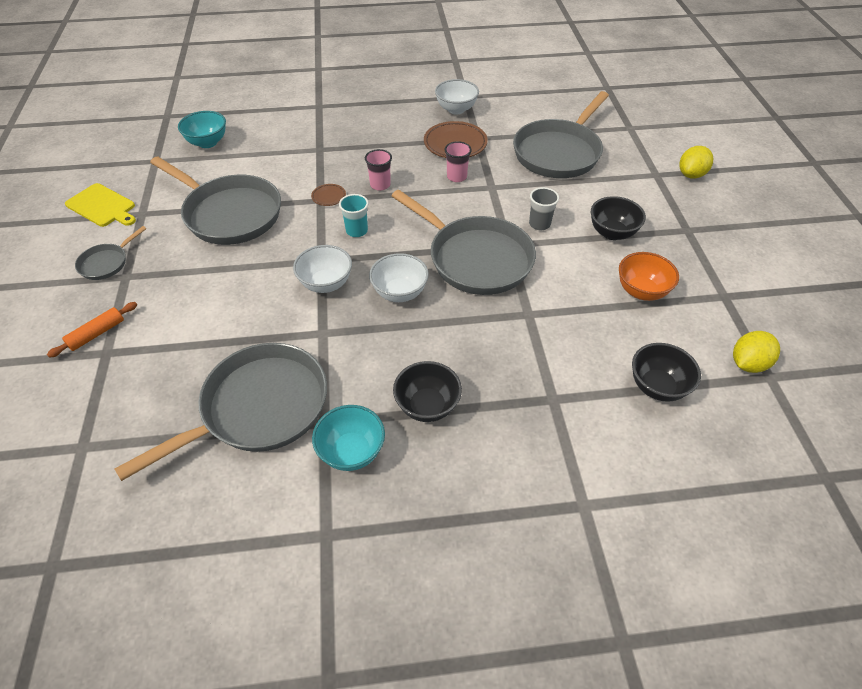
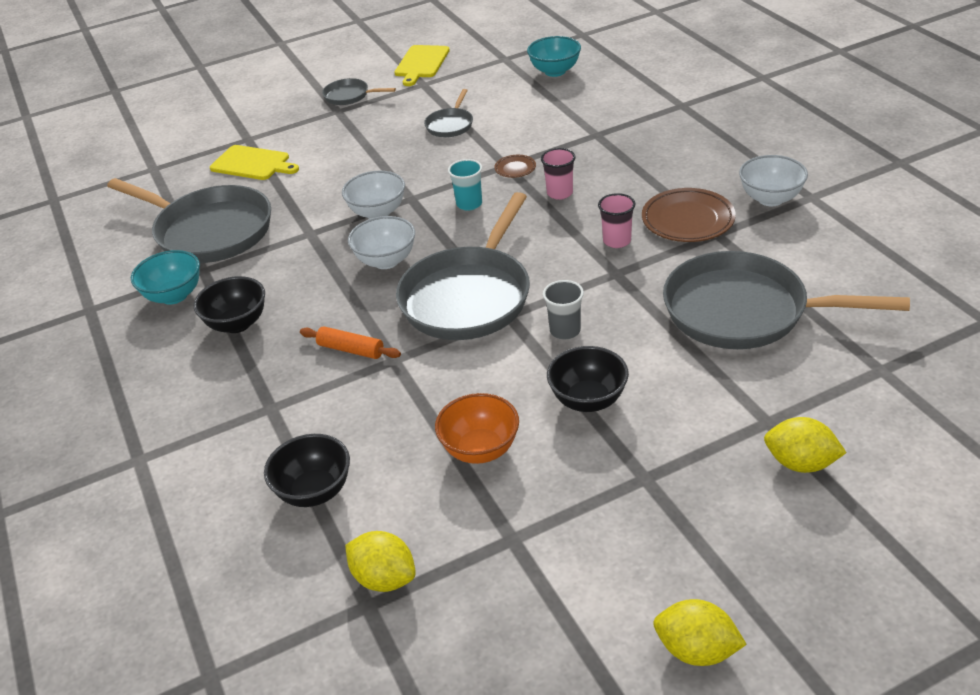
camera: 75 degrees right, 10 degrees down
(97, 334) = (266, 126): orange rolling pin -> orange rolling pin (351, 350)
(161, 355) = (253, 163): none -> yellow cutting board
(229, 213) = (450, 125): grey pan -> grey pan, size x0.46
(815, 248) = (696, 650): none -> yellow lemon

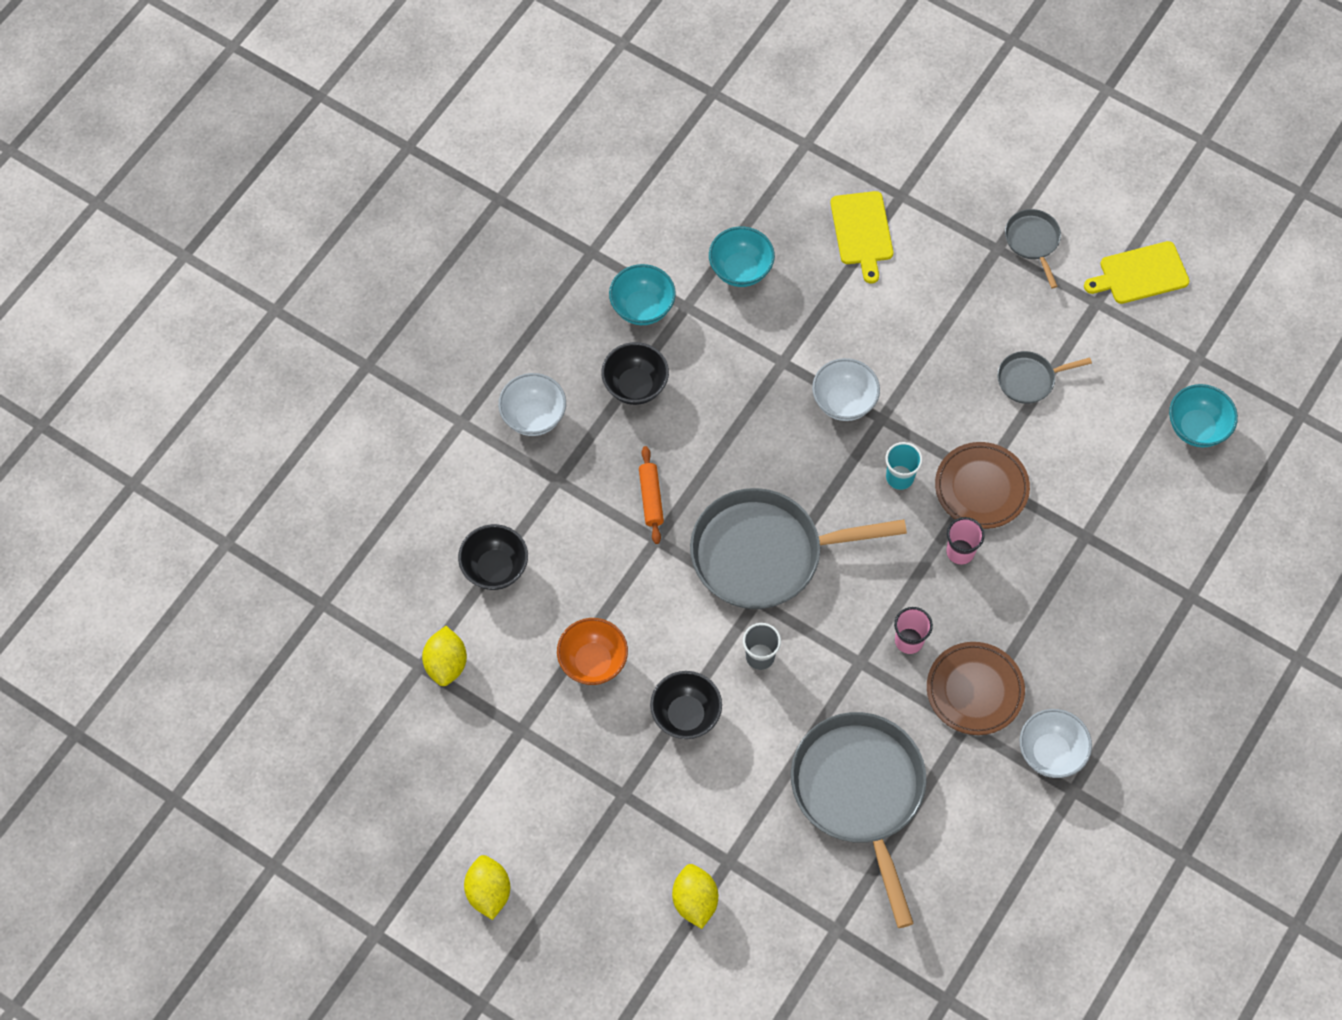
camera: 55 degrees right, 25 degrees up
(209, 231) = (740, 270): grey pan -> turquoise bowl
(386, 261) = (777, 454): white bowl -> white bowl (534, 417)
(515, 169) = (981, 488): brown plate -> brown plate, size x2.01

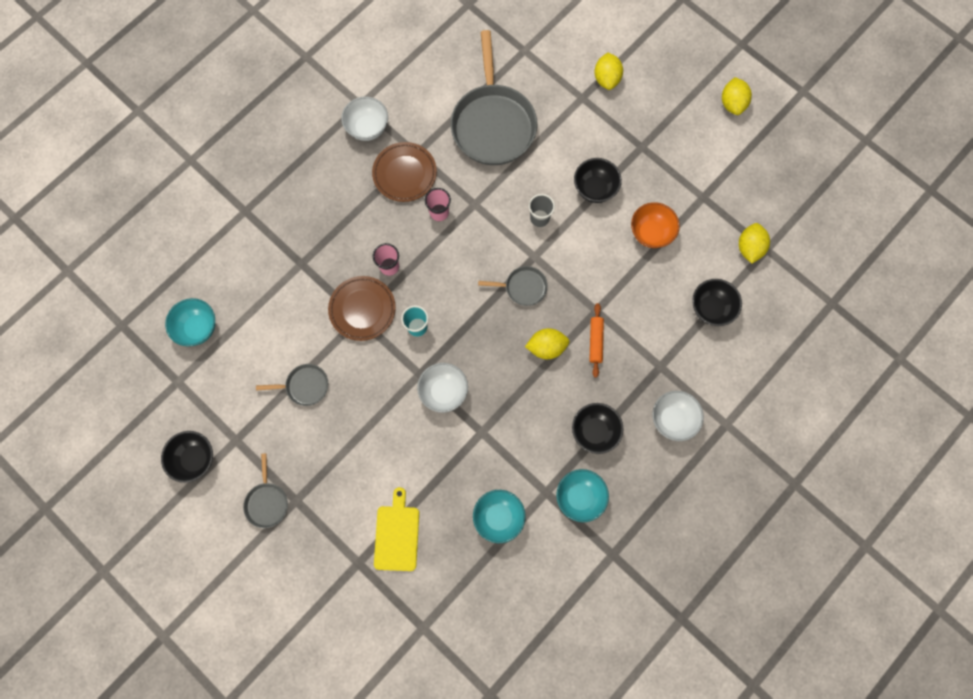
camera: 170 degrees left, 10 degrees up
(717, 480) = (546, 347): none -> yellow lemon
(765, 554) = (522, 287): grey pan -> grey pan, size x0.46
(1140, 274) = (195, 459): yellow cutting board -> black bowl

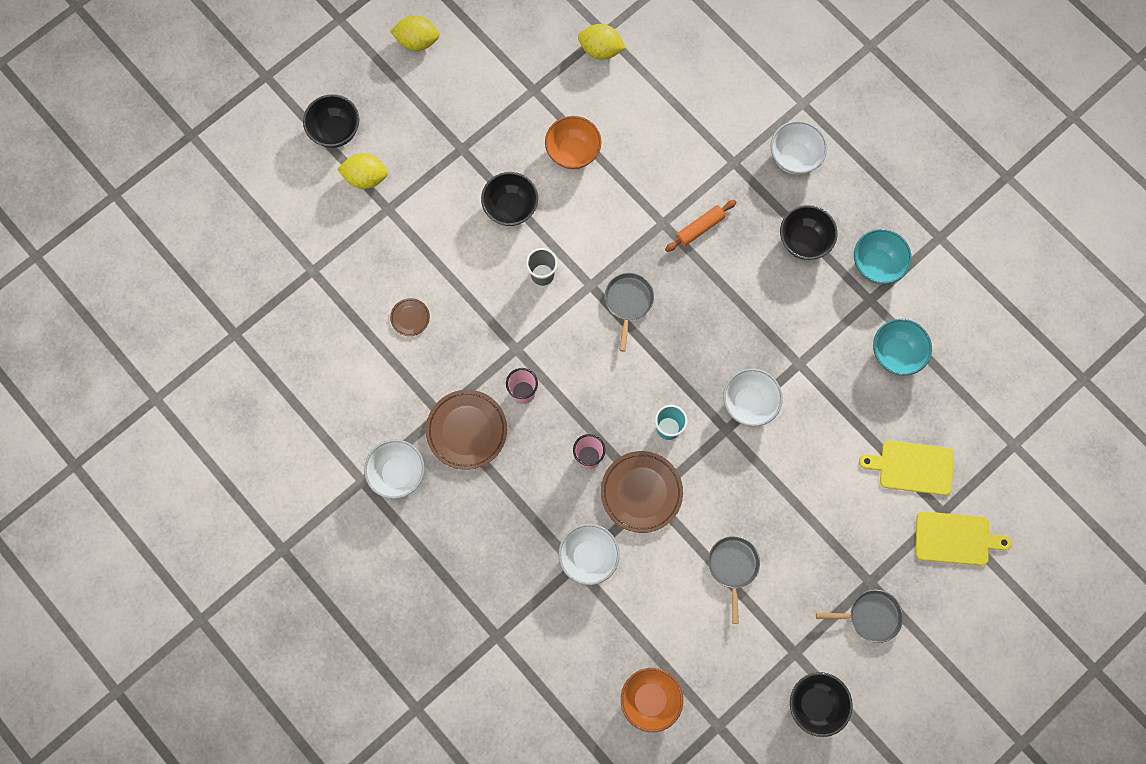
camera: 85 degrees left, 0 degrees up
(198, 328) = (650, 699): turquoise bowl -> orange bowl
(308, 273) = (588, 557): none -> white bowl
(336, 575) = (955, 538): none -> yellow cutting board
(493, 123) = (410, 318): grey pan -> brown plate
(546, 347) = (703, 283): yellow lemon -> none
(595, 341) = (700, 228): orange rolling pin -> orange rolling pin turned 45 degrees counterclockwise
(711, 308) = (669, 100): black bowl -> black bowl (335, 131)

